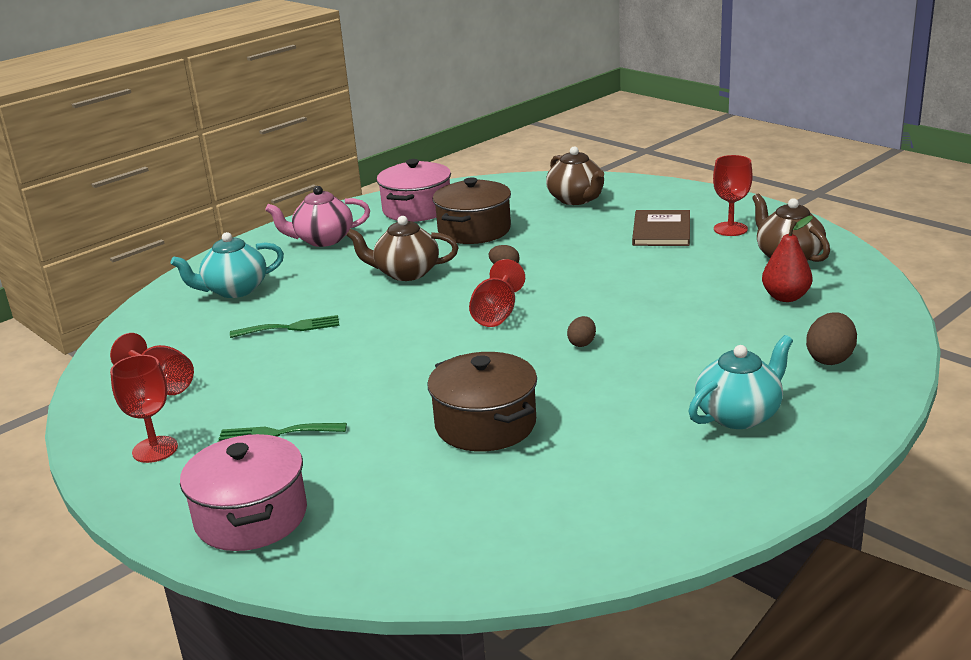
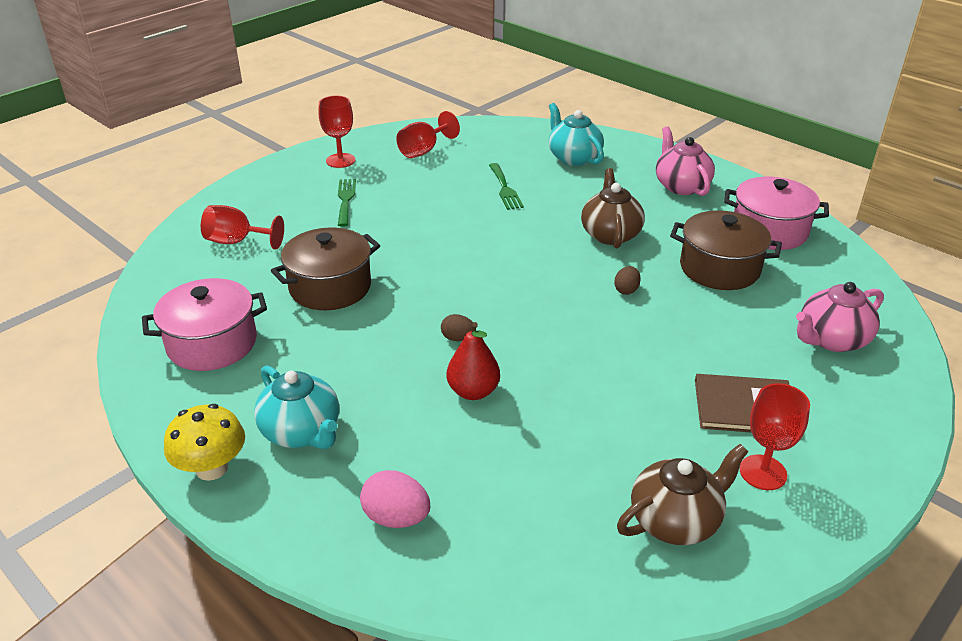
camera: 85 degrees right, 10 degrees up
(251, 517) = (250, 202): pink pot -> pink pot (212, 343)
(496, 314) = (521, 288): red goblet -> red goblet (237, 241)
(576, 199) = (831, 339): brown teapot -> pink teapot
(785, 297) = (553, 501): red pear -> red pear (473, 391)
(806, 461) = (212, 468): none -> yellow mushroom
(830, 358) = (396, 518): brown egg -> pink egg

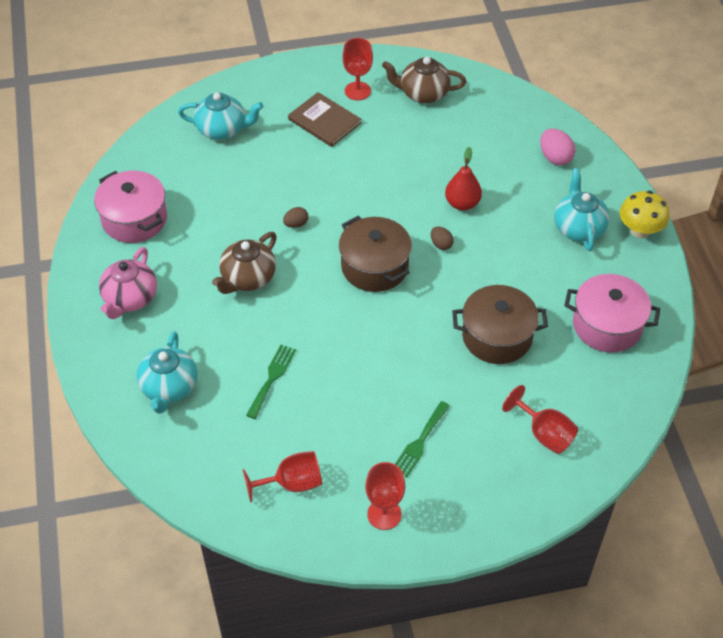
camera: 145 degrees left, 15 degrees up
(719, 268) = (214, 208): brown pot -> brown pot (374, 267)
(831, 339) = (222, 129): pink teapot -> turquoise teapot

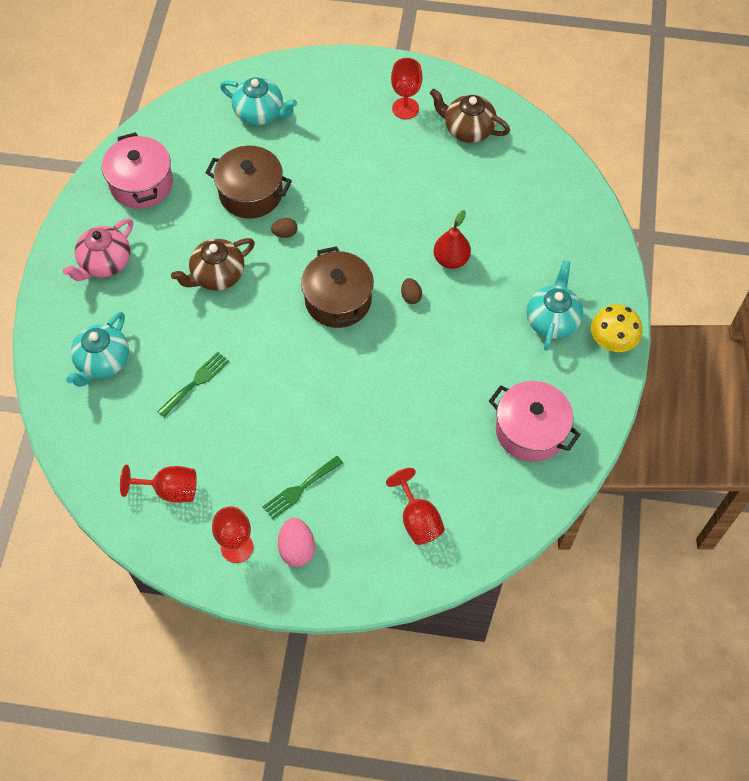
camera: 20 degrees right, 10 degrees up
(324, 121) = (359, 132): brown book -> none
(497, 336) = (419, 408): brown pot -> brown pot (251, 193)
(555, 157) = (565, 237): pink egg -> pink egg (297, 549)

